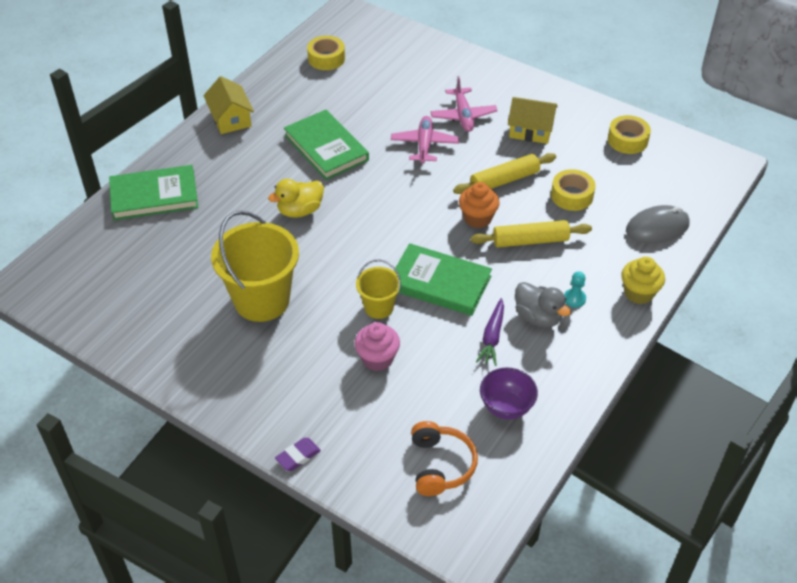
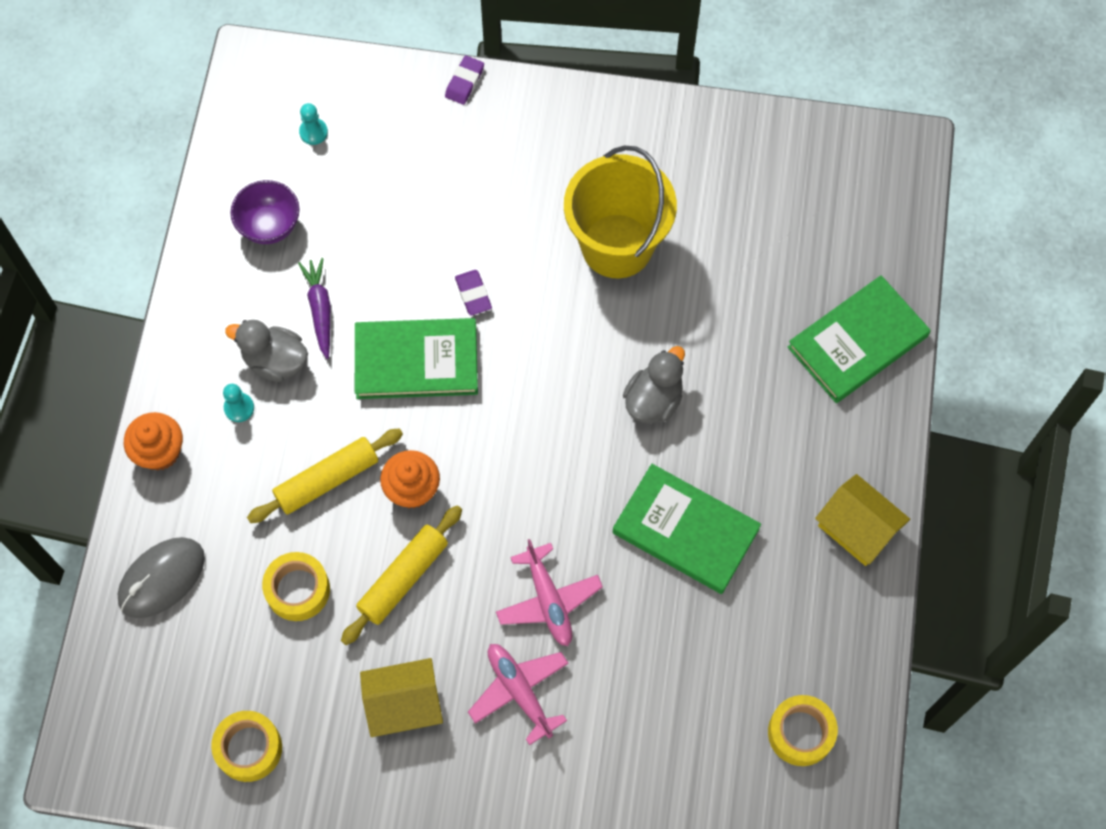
camera: 155 degrees right, 20 degrees up
(300, 210) = (653, 400): yellow duck -> grey duck
(377, 359) = (440, 226): pink cupcake -> none
(379, 307) = (473, 294): yellow bucket -> purple eraser
(441, 465) = (313, 132): orange headphones -> turquoise pawn
(639, 293) = (160, 451): yellow cupcake -> orange cupcake

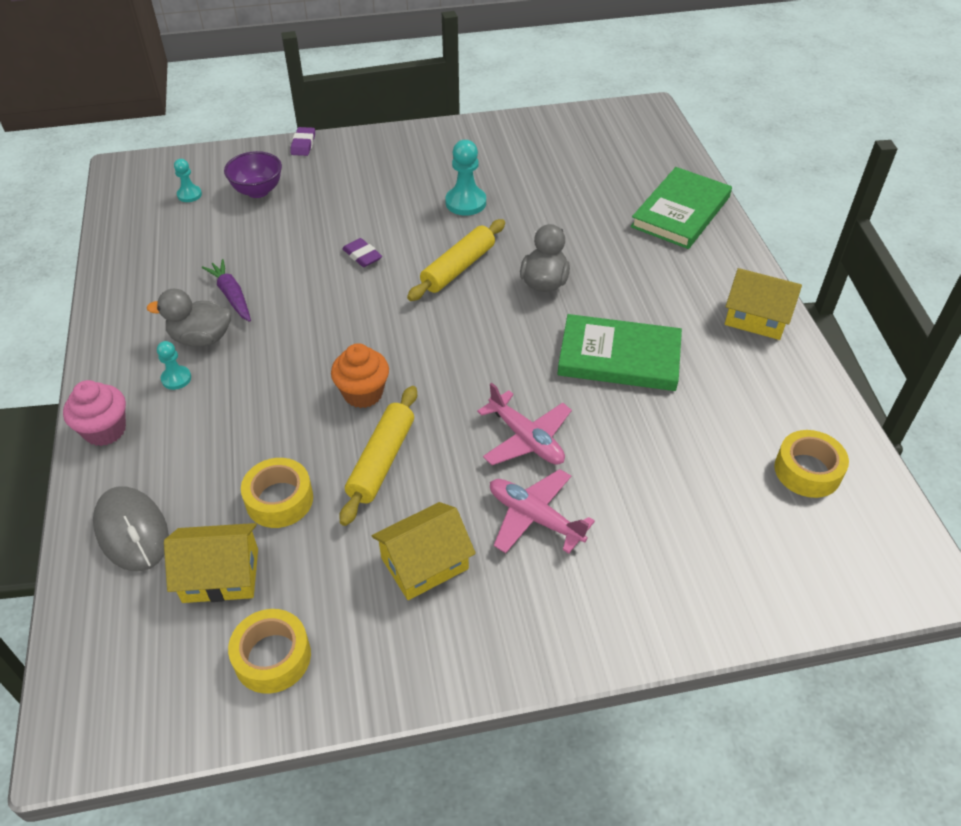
camera: 20 degrees left, 20 degrees down
(160, 451) = (105, 430): orange cupcake -> pink cupcake
(161, 578) = (132, 531): grey mouse -> grey mouse turned 60 degrees counterclockwise
(226, 652) = (220, 575): none -> yellow house
(269, 226) = (169, 255): purple bowl -> purple bowl (258, 191)
(327, 480) = (279, 408): yellow rolling pin -> yellow rolling pin (458, 268)
(416, 361) = (331, 307): green book -> none
(617, 246) = (465, 202): yellow bucket -> turquoise pawn

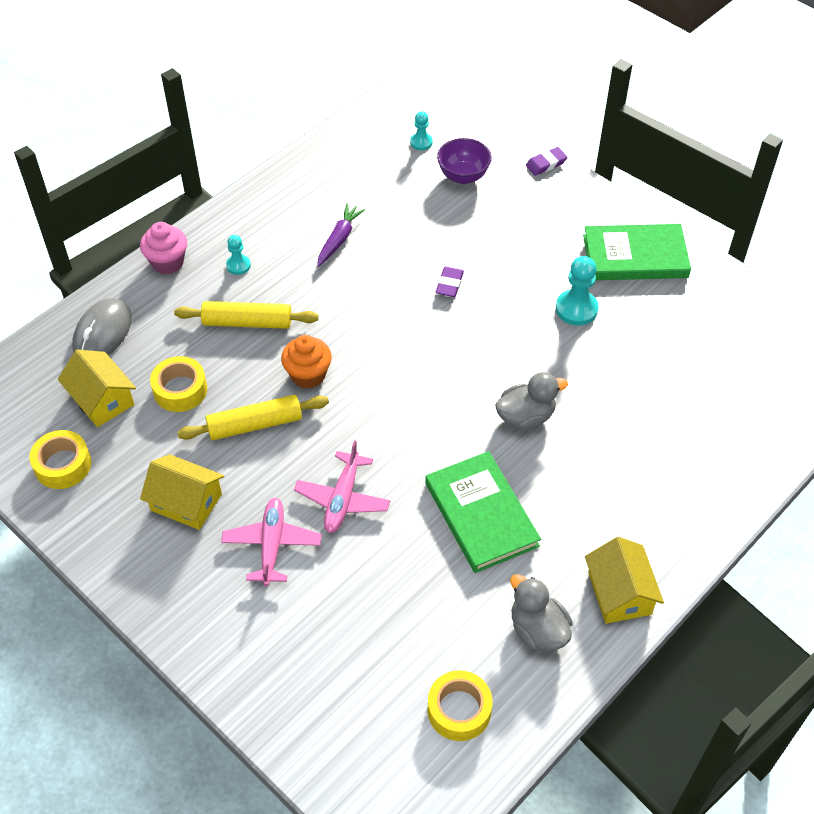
camera: 55 degrees right, 5 degrees up
(201, 338) = (285, 252): grey duck -> grey duck (537, 630)
(458, 268) = (491, 351): yellow rolling pin -> yellow rolling pin (247, 322)
(681, 212) = (717, 467): green book -> green book (635, 256)

